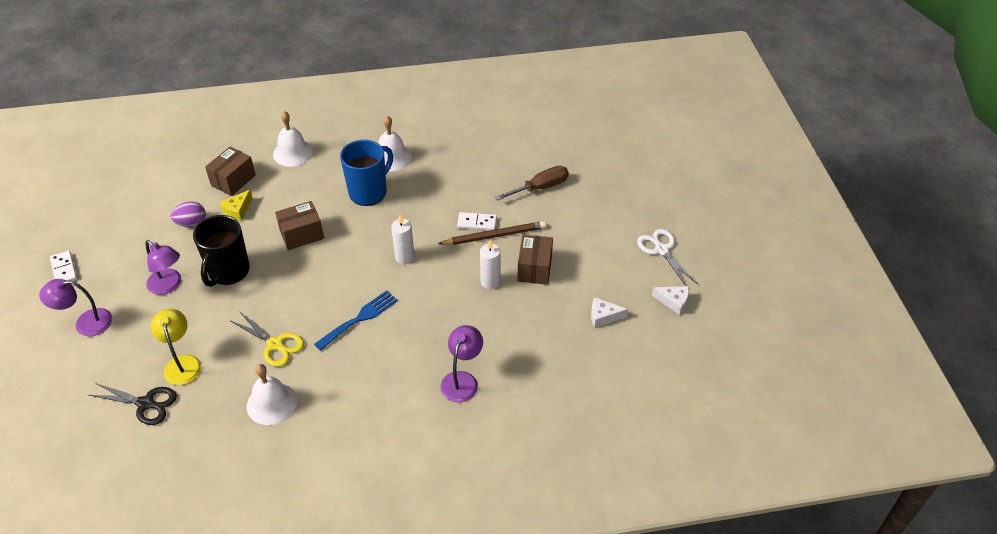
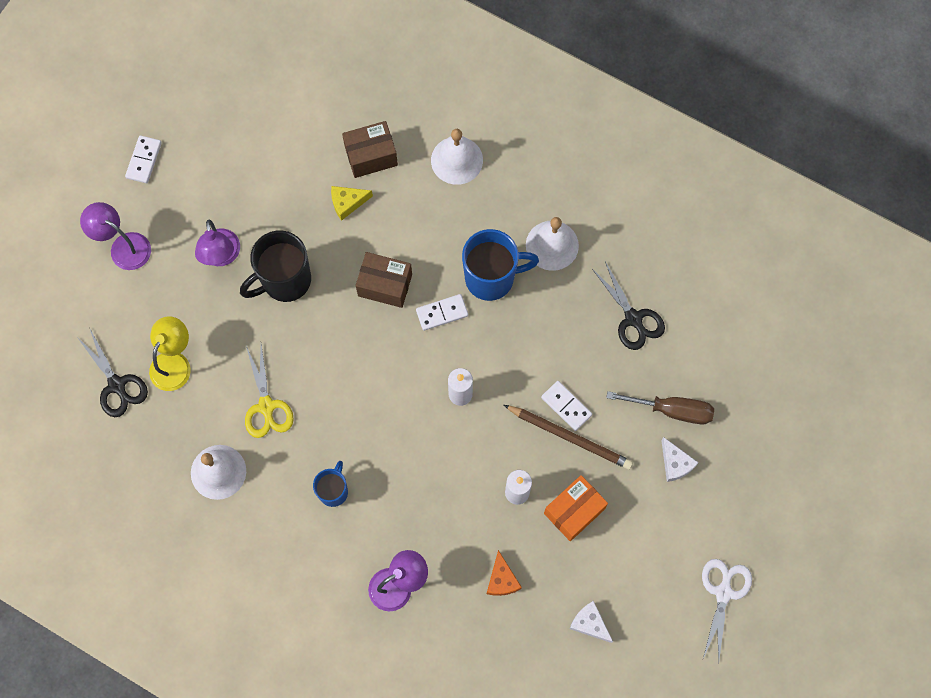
camera: 40 degrees right, 25 degrees up
(191, 223) = (293, 187): purple egg -> none
(353, 226) = (442, 313): none -> white domino
(359, 318) = (362, 437): blue fork -> none
(367, 359) = (333, 491): none -> blue mug
(474, 161) = (633, 318): none -> black scissors
(526, 331) = (502, 579): none -> orange cheese
(534, 268) = (574, 511): brown box -> orange box
(673, 302) = (674, 663): white cheese -> white cheese (675, 463)

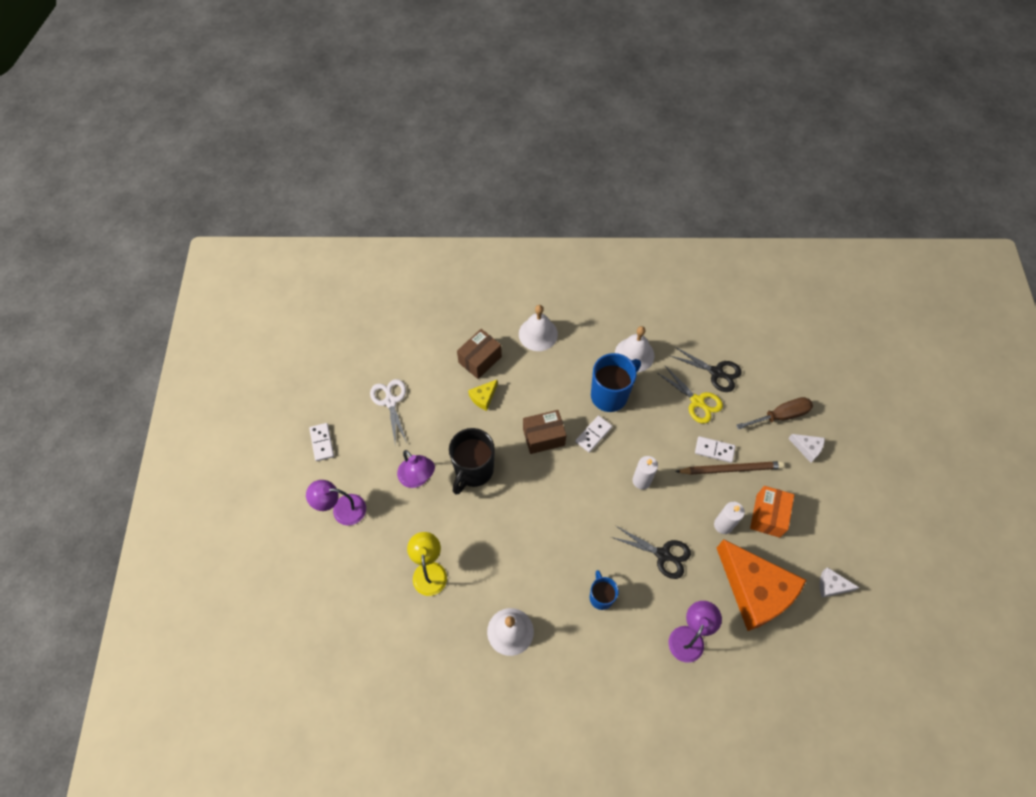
camera: 30 degrees left, 10 degrees down
(117, 385) = (396, 611): black scissors -> black scissors (663, 554)
(266, 406) = (515, 564): yellow scissors -> yellow scissors (697, 401)
(502, 579) = (755, 590): orange cheese -> orange cheese, size x2.46
(723, 593) = (897, 514): white scissors -> white scissors (390, 401)

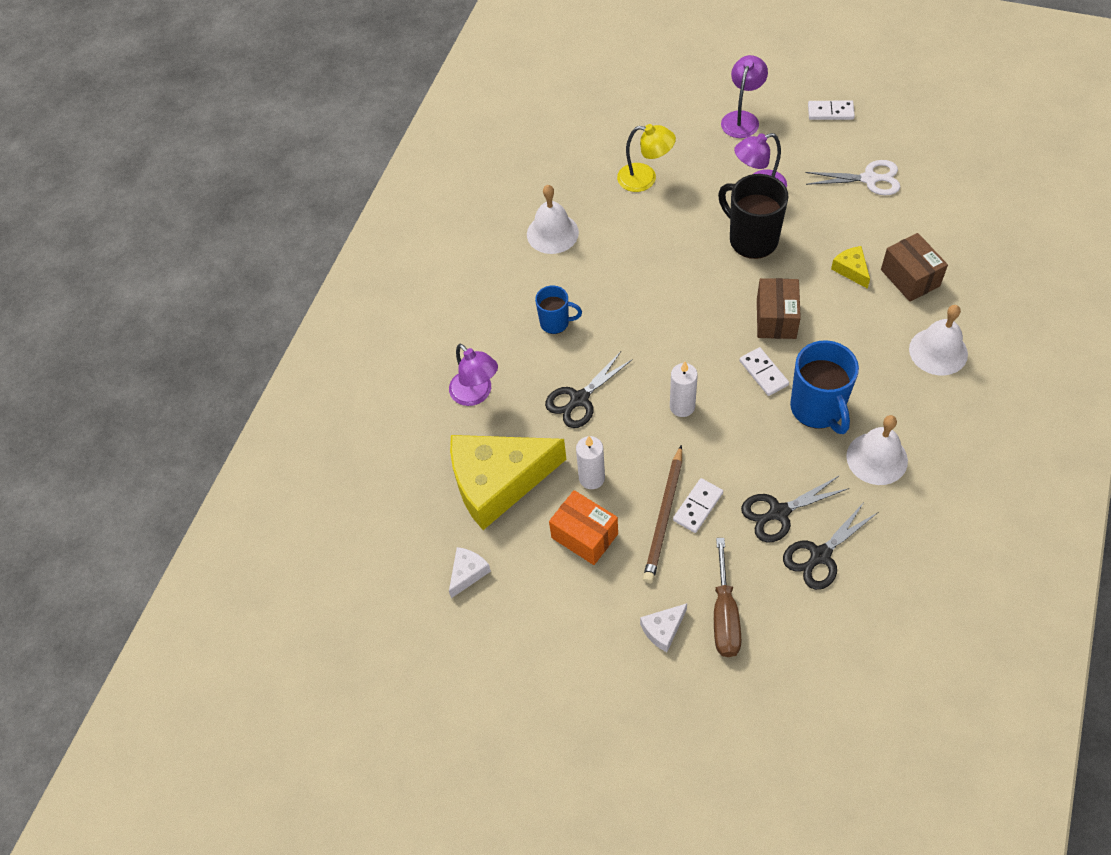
camera: 115 degrees right, 5 degrees down
(697, 401) = (779, 512): yellow scissors -> black scissors
(755, 590) = (498, 482): orange cheese -> yellow cheese

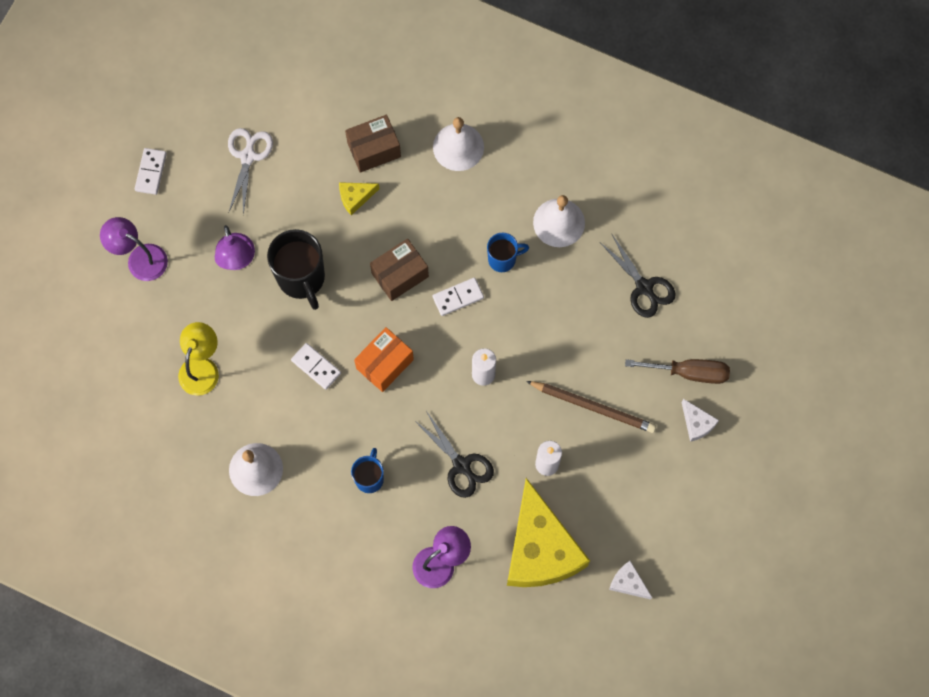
camera: 90 degrees left, 15 degrees up
(584, 536) = (603, 477): orange box -> orange box (384, 364)
(698, 507) = (587, 377): white domino -> white domino (316, 367)
(752, 239) = (302, 279): black mug -> black mug turned 75 degrees counterclockwise
(776, 319) = (400, 275): brown box -> brown box turned 45 degrees counterclockwise
(779, 512) = (600, 312): black scissors -> none
(818, 409) = (503, 259): blue mug -> blue mug, size x0.58

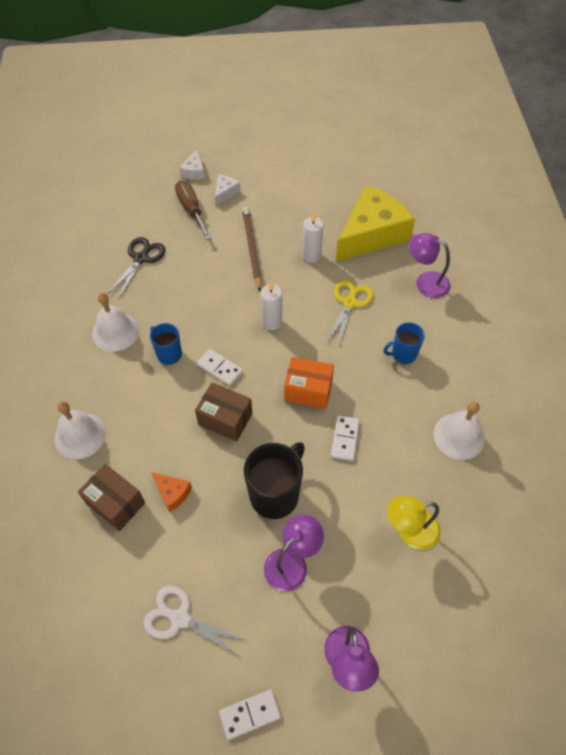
camera: 120 degrees left, 15 degrees down
(248, 156) = (180, 618): white scissors -> white scissors turned 45 degrees clockwise
(355, 197) = (172, 493): yellow cheese -> orange cheese
(461, 465) = (349, 303): black scissors -> yellow scissors
(628, 583) = (356, 183): white cheese -> white cheese (194, 171)

